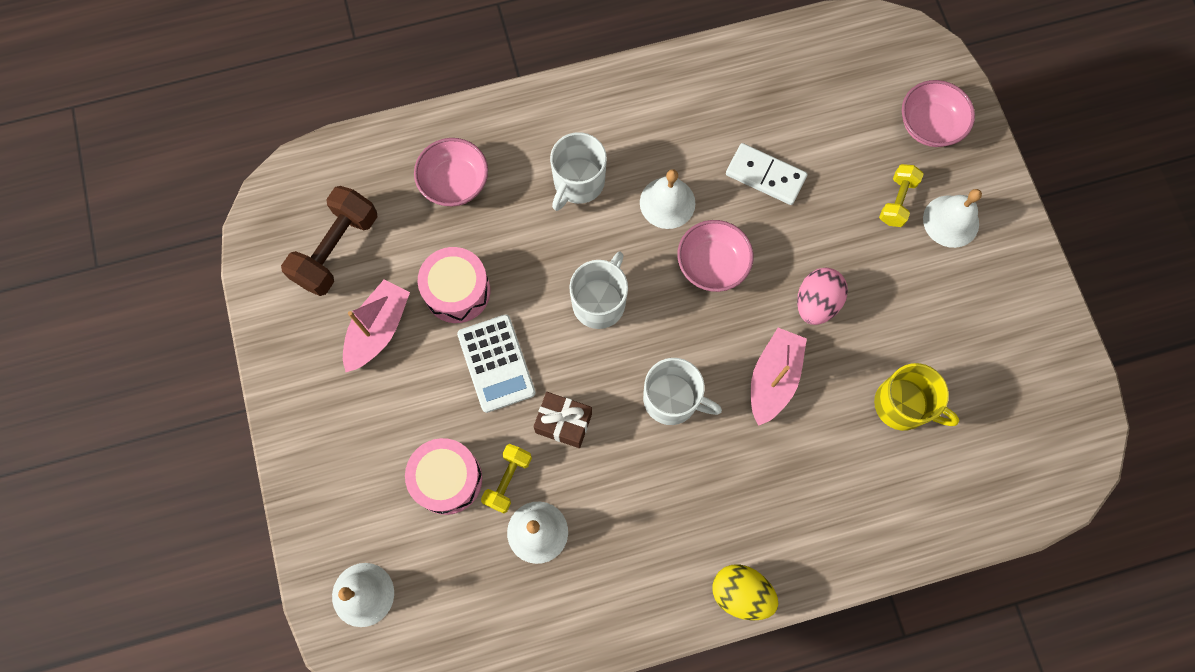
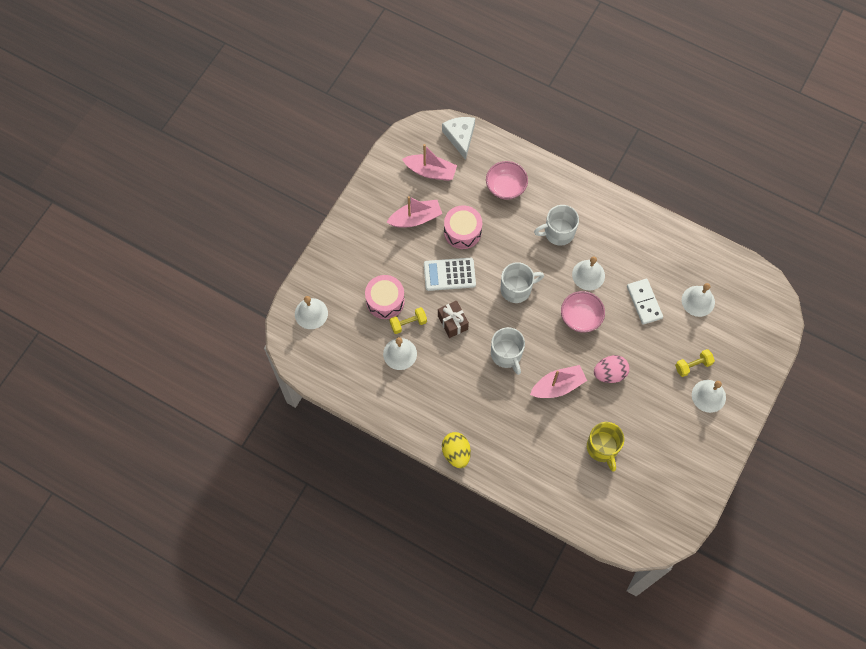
camera: 45 degrees right, 5 degrees down
(331, 170) = (460, 137): none -> white cheese
(337, 249) = (430, 171): brown dumbbell -> pink boat
(496, 363) = (449, 274): white calculator -> white calculator turned 60 degrees clockwise
(823, 117) = (698, 301): none -> white bell
(929, 125) = (744, 348): pink bowl -> none

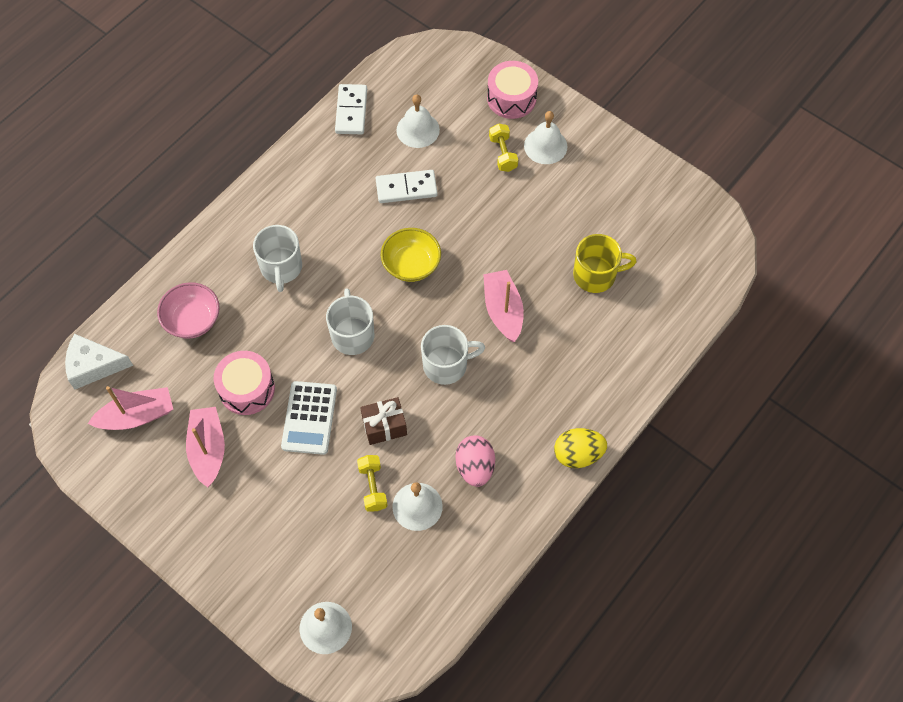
camera: 80 degrees left, 5 degrees down
(385, 301) = (330, 514): pink drum -> pink drum (511, 98)
(430, 171) = (137, 416): pink boat -> pink boat turned 45 degrees clockwise
(580, 317) = (411, 265): pink bowl -> yellow bowl
(588, 275) = (352, 244): white bell -> none
(609, 373) = (496, 247): pink egg -> pink egg (475, 467)
(702, 251) = (351, 111): none -> white domino

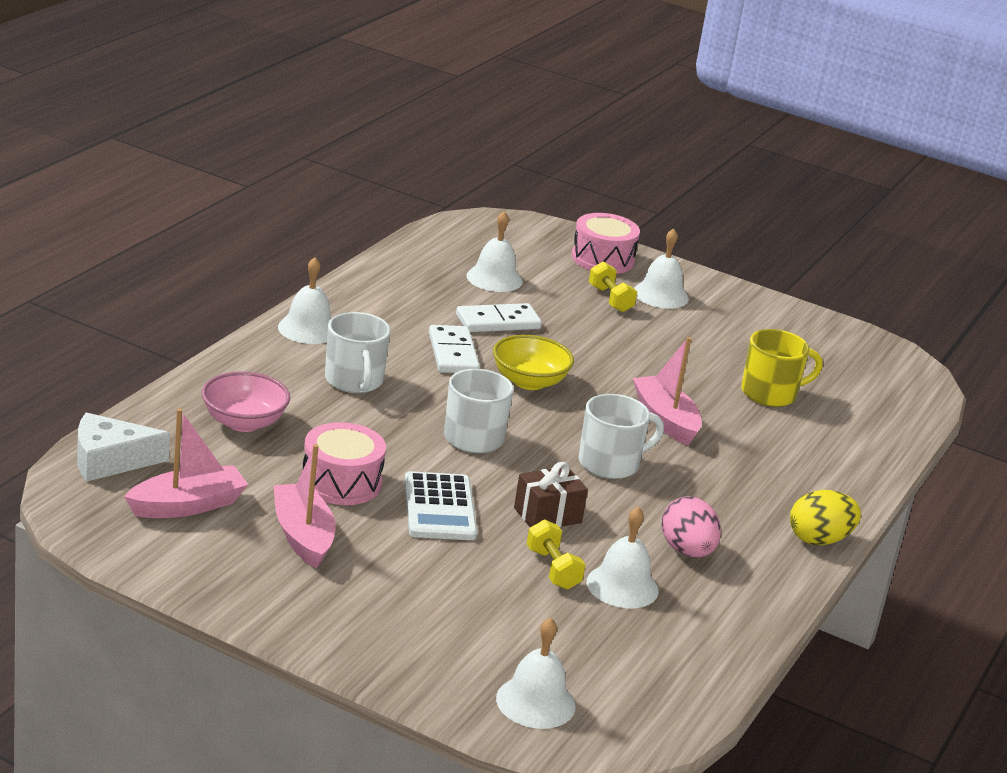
camera: 15 degrees left, 35 degrees down
(261, 203) = (308, 328): none -> white bell
(351, 111) = (402, 262): white domino -> white domino (452, 353)

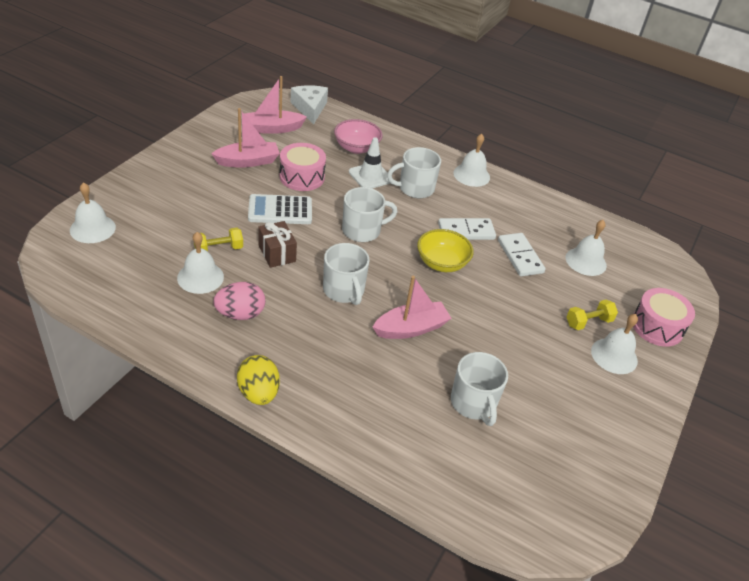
camera: 90 degrees right, 15 degrees up
(187, 505) = (272, 128): pink boat -> pink boat turned 105 degrees clockwise
(327, 417) = (370, 176): none -> white traffic cone
(770, 393) = (473, 403): yellow mug -> white mug

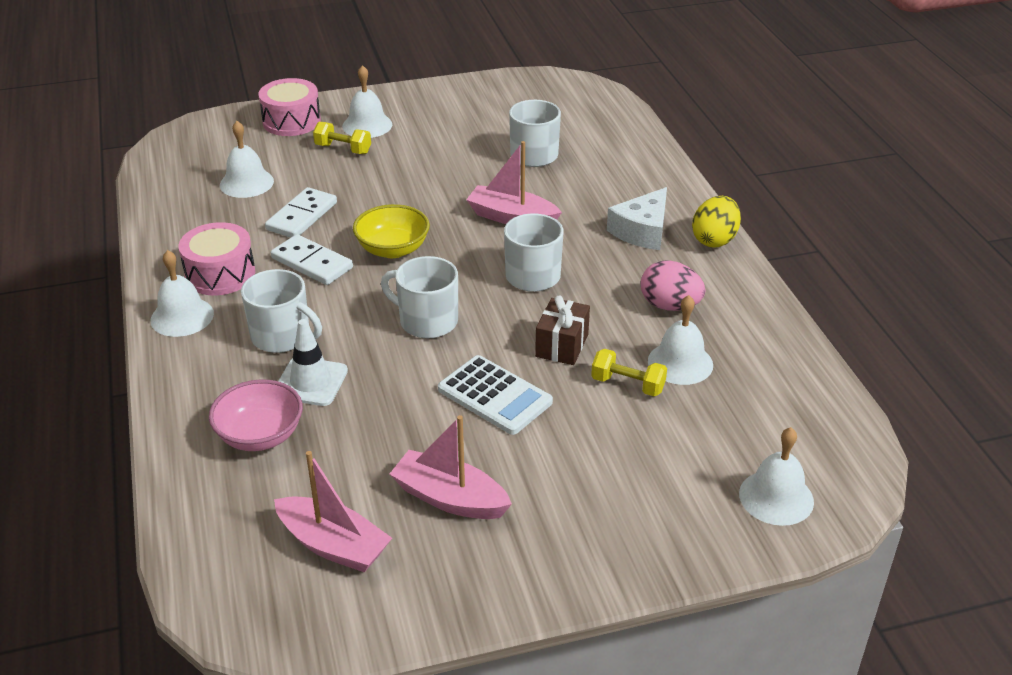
camera: 130 degrees left, 5 degrees down
(302, 177) = (404, 429): pink drum -> pink drum (220, 274)
(310, 108) = (213, 557): white cheese -> white cheese (642, 231)

